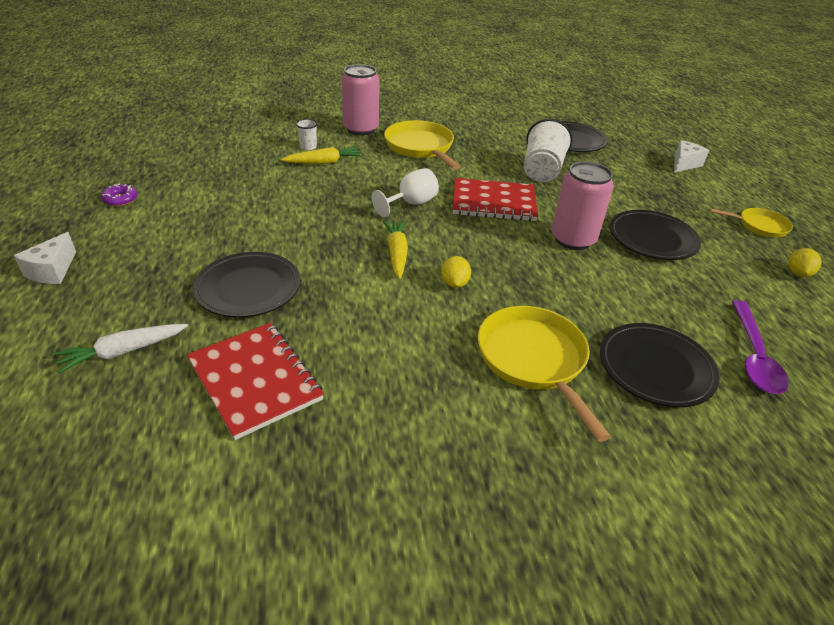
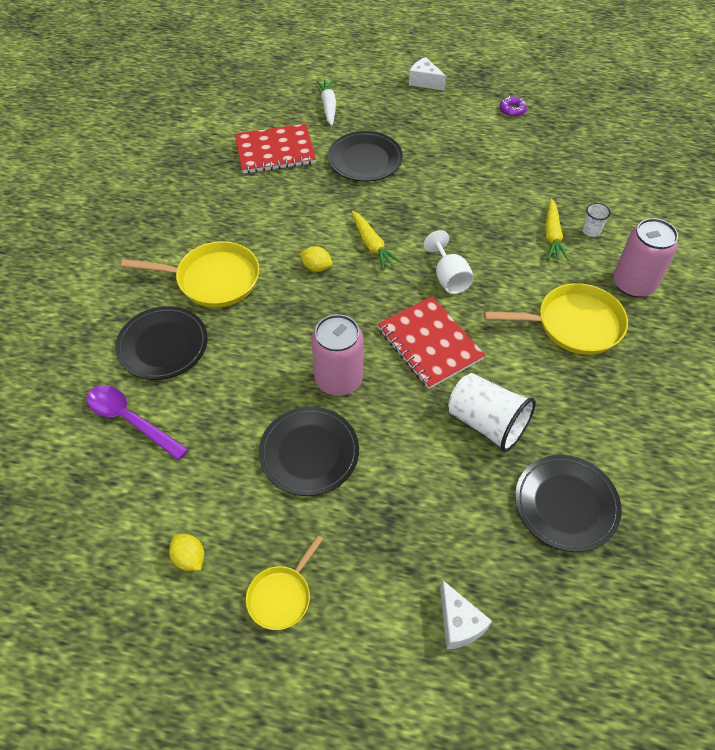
camera: 115 degrees right, 15 degrees up
(397, 253) = (372, 245): yellow carrot -> yellow carrot turned 45 degrees clockwise
(493, 202) = (429, 344): red notebook -> red notebook turned 60 degrees counterclockwise

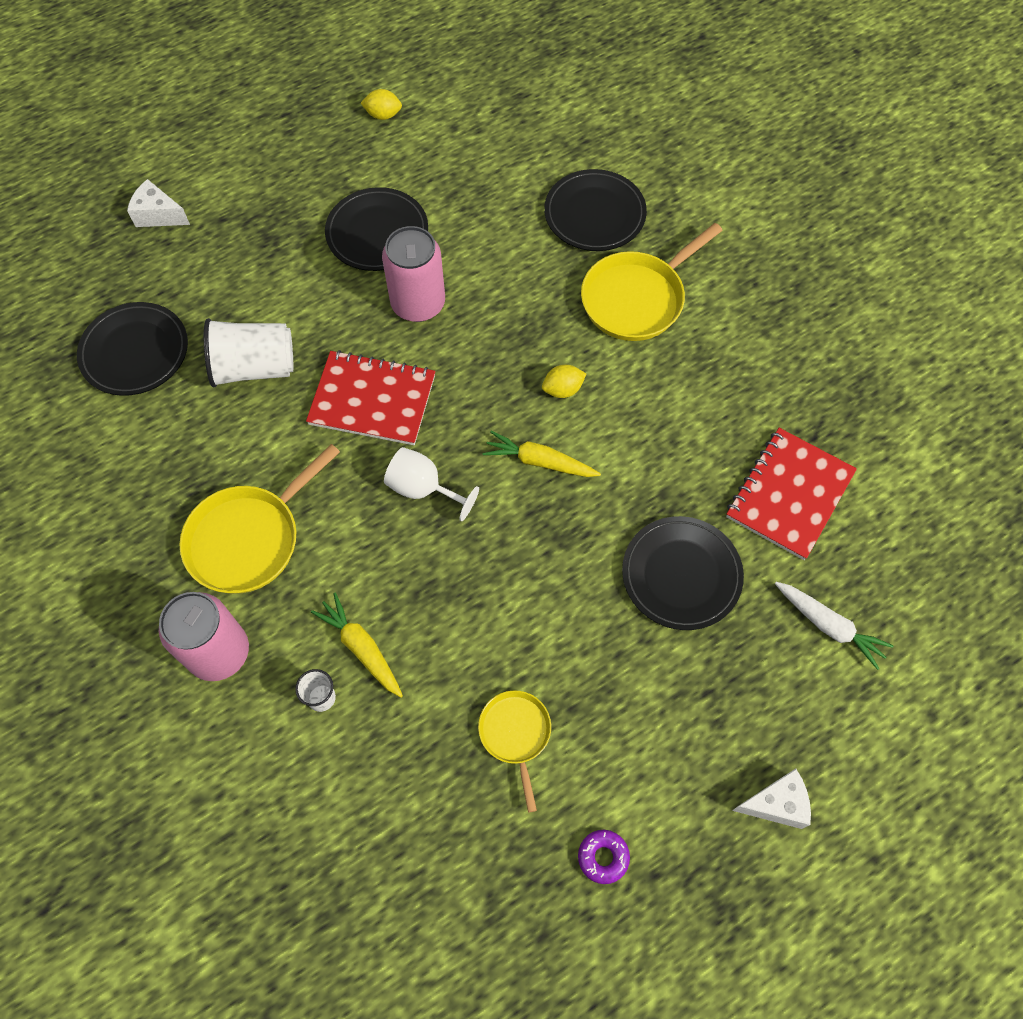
camera: 135 degrees right, 10 degrees up
(130, 420) = (539, 150): purple spoon -> none
(281, 596) = (297, 142): yellow pan -> yellow pan (515, 734)

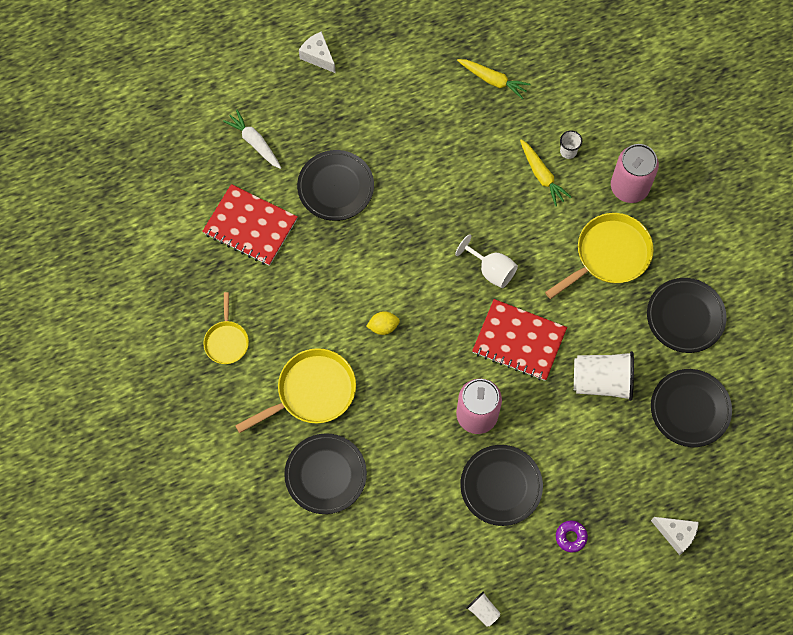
camera: 170 degrees left, 5 degrees up
(136, 468) = (685, 316): none -> black plate
(383, 115) = (483, 611): yellow lemon -> white cup
(515, 734) = (456, 114): yellow pan -> yellow pan (226, 341)
(540, 462) = (410, 276): yellow carrot -> yellow carrot (493, 80)
(603, 857) = (420, 46): purple donut -> purple donut (571, 537)
(776, 803) = (318, 56): white cheese -> white cheese turned 45 degrees clockwise
(789, 495) = (250, 226): red notebook -> red notebook turned 75 degrees clockwise

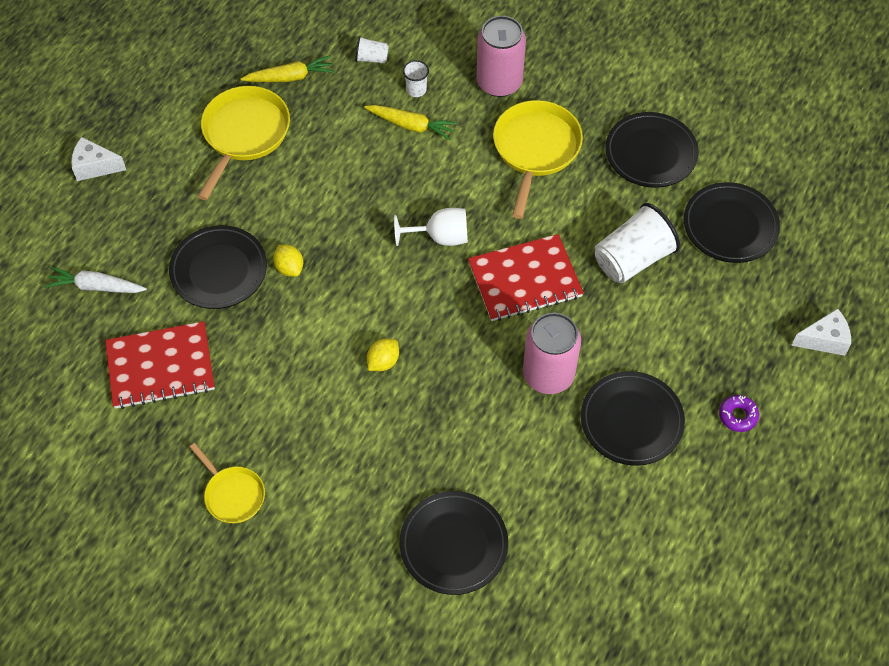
camera: 40 degrees left, 10 degrees down
(312, 392) = (367, 476): yellow pan -> yellow pan (244, 134)
(379, 219) = (289, 268): none -> yellow lemon
(483, 611) = (725, 549): white cup -> white cup (372, 58)

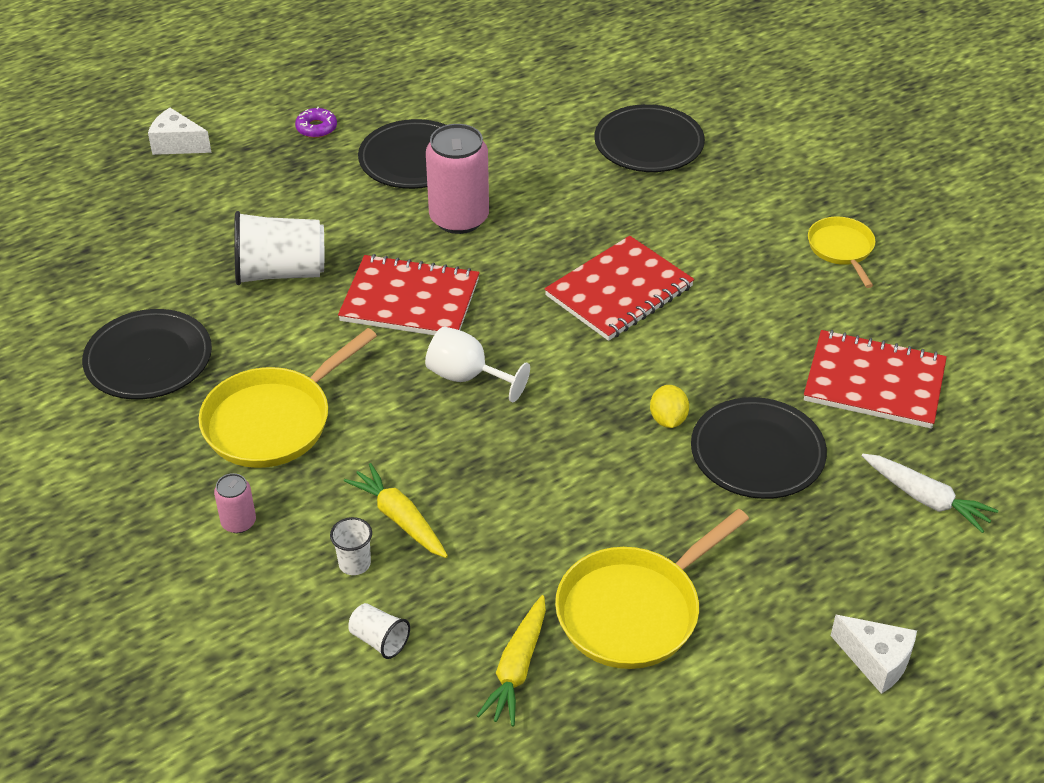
camera: 150 degrees left, 15 degrees down
(290, 77) = (517, 668): yellow carrot -> yellow carrot turned 90 degrees counterclockwise
(383, 362) = (619, 291): yellow lemon -> red notebook
(499, 82) = (238, 522): pink can -> pink can, size x0.49
(730, 225) = (149, 259): black plate -> none

